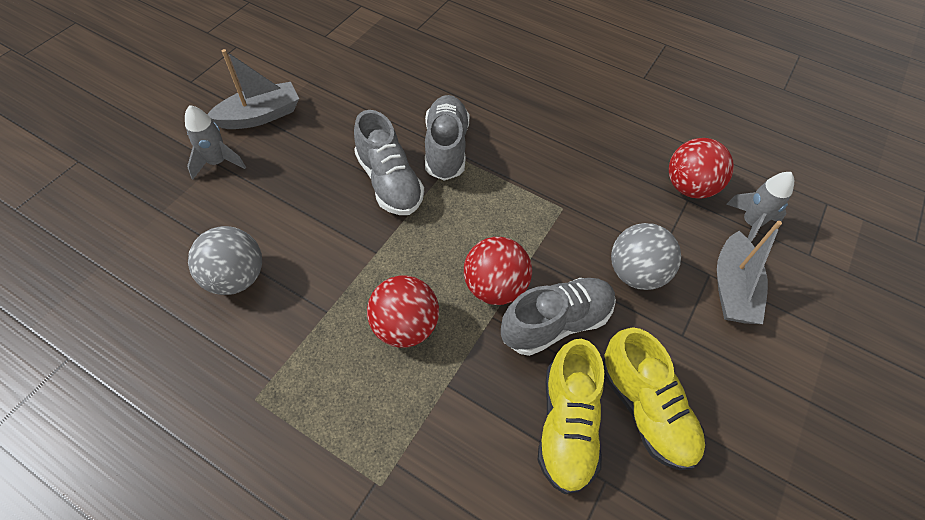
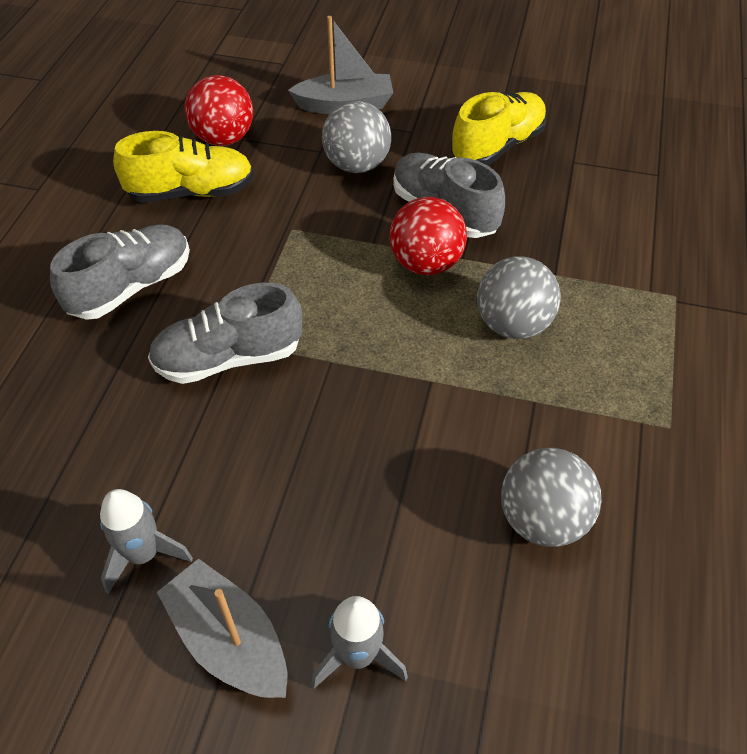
camera: 105 degrees left, 5 degrees down
(389, 182) = (313, 403): grey shoe -> grey shoe (131, 287)
(405, 326) = (512, 324): red ball -> grey ball
(566, 425) = (542, 189): yellow shoe -> yellow shoe (191, 192)
(750, 223) = (259, 97): grey rocket -> grey rocket (143, 554)

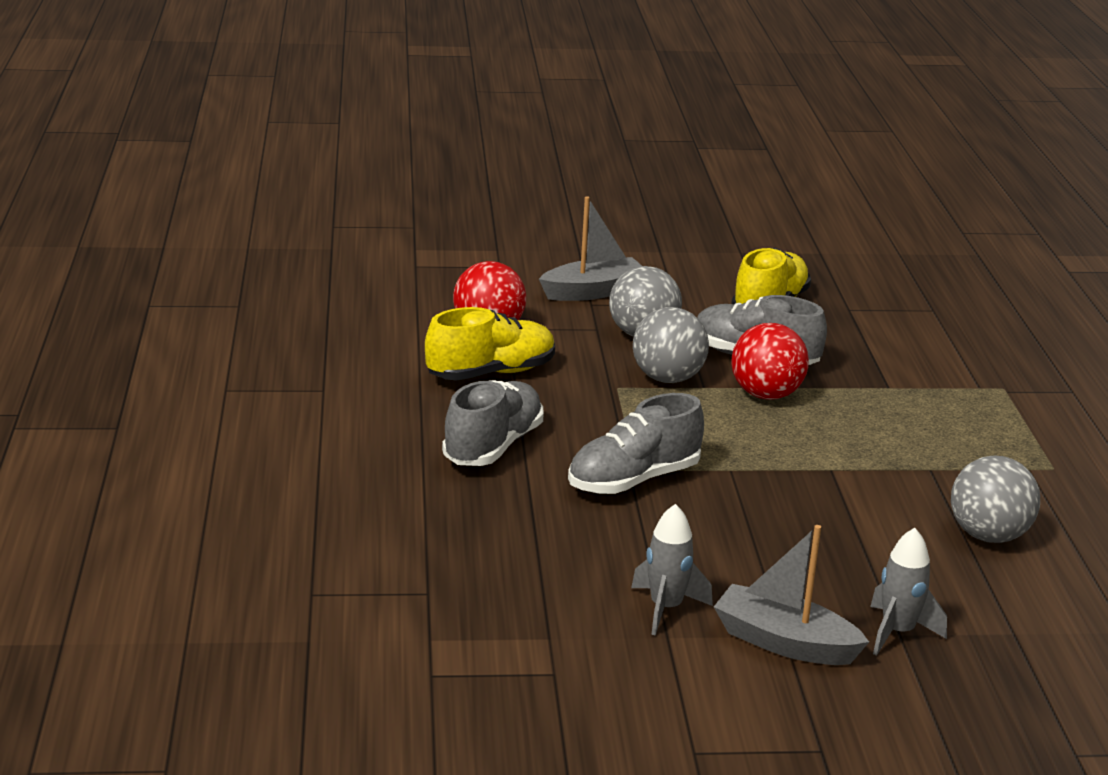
camera: 20 degrees left, 25 degrees down
(512, 324) = (876, 424): grey ball -> grey ball (667, 378)

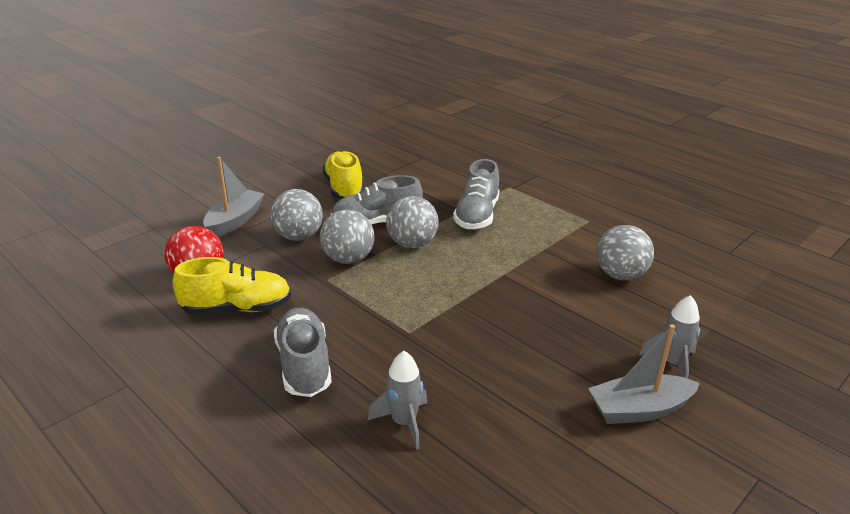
camera: 40 degrees left, 5 degrees up
(491, 373) = (237, 308): yellow shoe -> yellow shoe turned 60 degrees clockwise
(633, 480) = (417, 341): grey shoe -> grey shoe (477, 215)
(666, 608) = (554, 429): grey rocket -> grey rocket (403, 423)
(766, 395) = (412, 244): red ball -> grey ball

